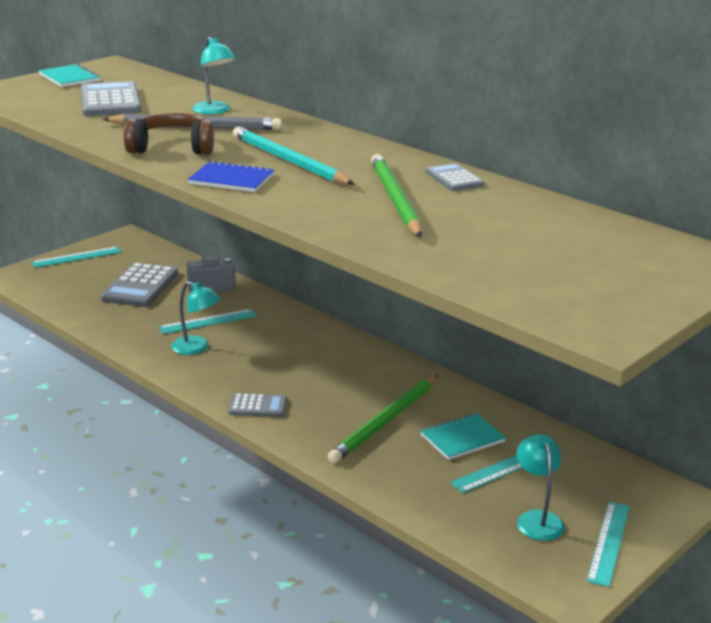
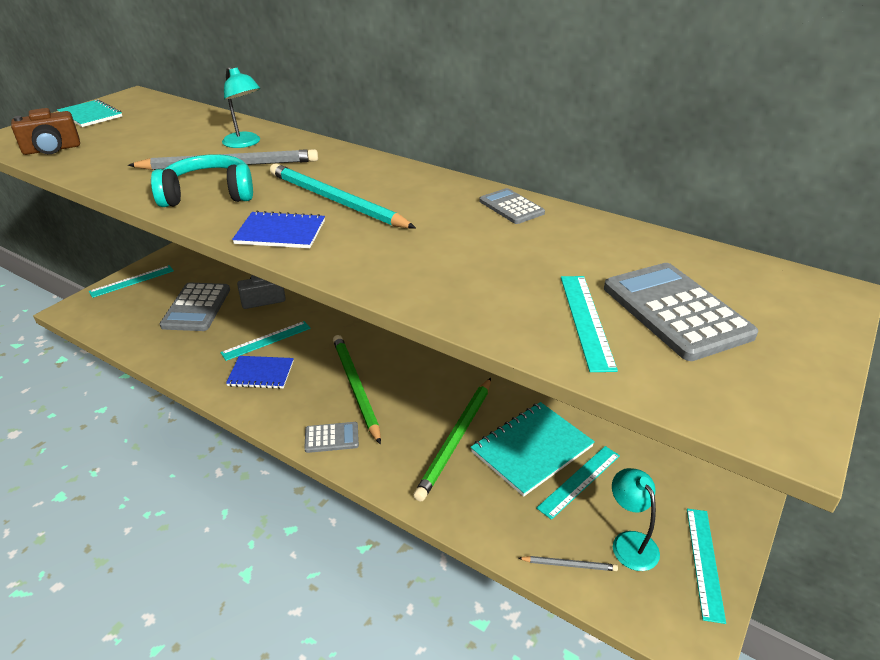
camera: 10 degrees left, 10 degrees up
(33, 103) = (52, 149): none -> brown camera
(110, 101) = (135, 140): grey calculator -> grey calculator (675, 311)
(172, 148) = (209, 194): brown headphones -> turquoise headphones
(197, 348) = (261, 373): turquoise lamp -> blue notebook
(395, 199) = (462, 242): green pencil -> green pencil (355, 387)
(462, 438) = (531, 449): turquoise notebook -> turquoise notebook, size x1.55
(468, 527) = (569, 565): none -> grey pencil
(480, 258) = (586, 320): none -> turquoise ruler

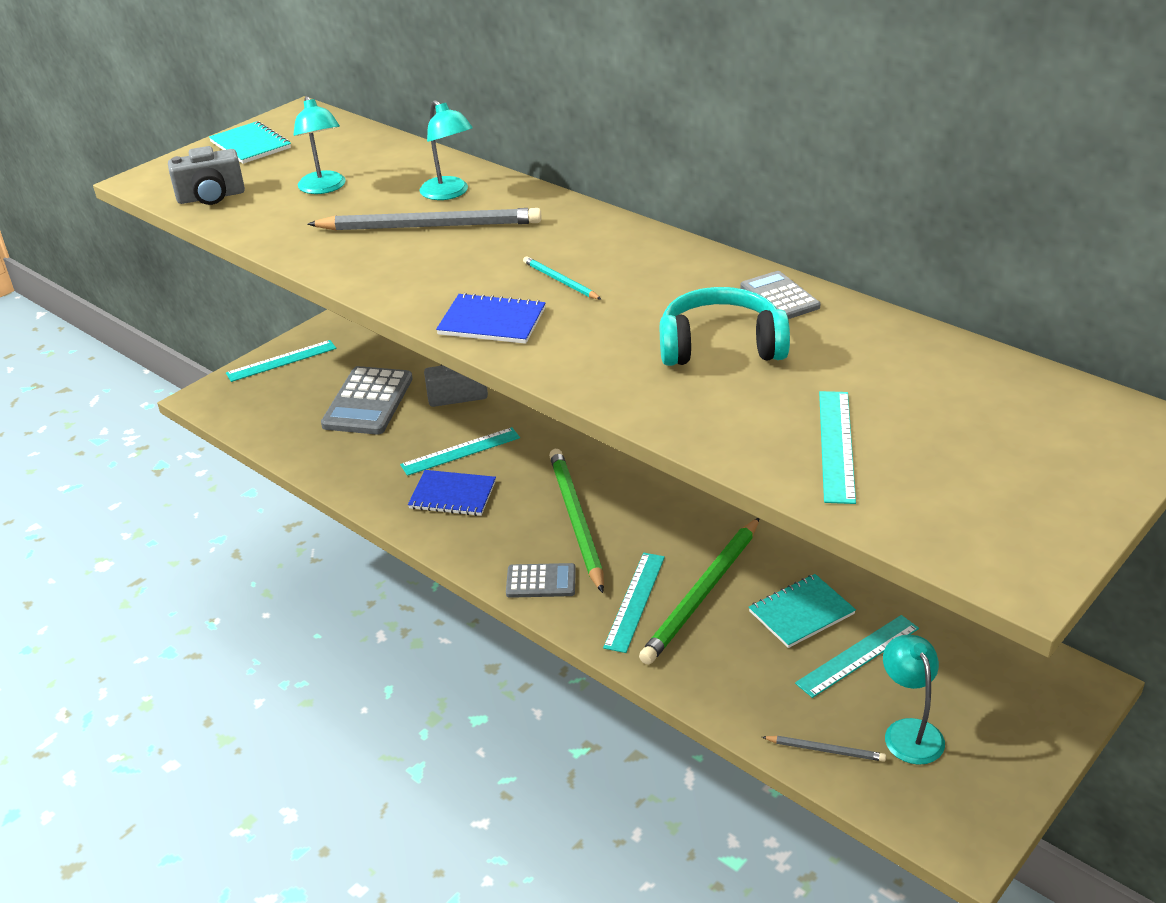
camera: 10 degrees right, 0 degrees up
(52, 149) = (211, 197): brown camera -> grey camera
(146, 142) = (324, 188): none -> turquoise lamp
(209, 194) = (406, 267): turquoise headphones -> turquoise headphones (720, 346)
(336, 201) = (560, 281): turquoise pencil -> turquoise pencil, size x0.45
(531, 449) = (801, 613): turquoise notebook -> turquoise notebook, size x0.64
(675, 311) = (946, 440): grey calculator -> none
(704, 562) = (1001, 761): turquoise ruler -> turquoise ruler (634, 601)

